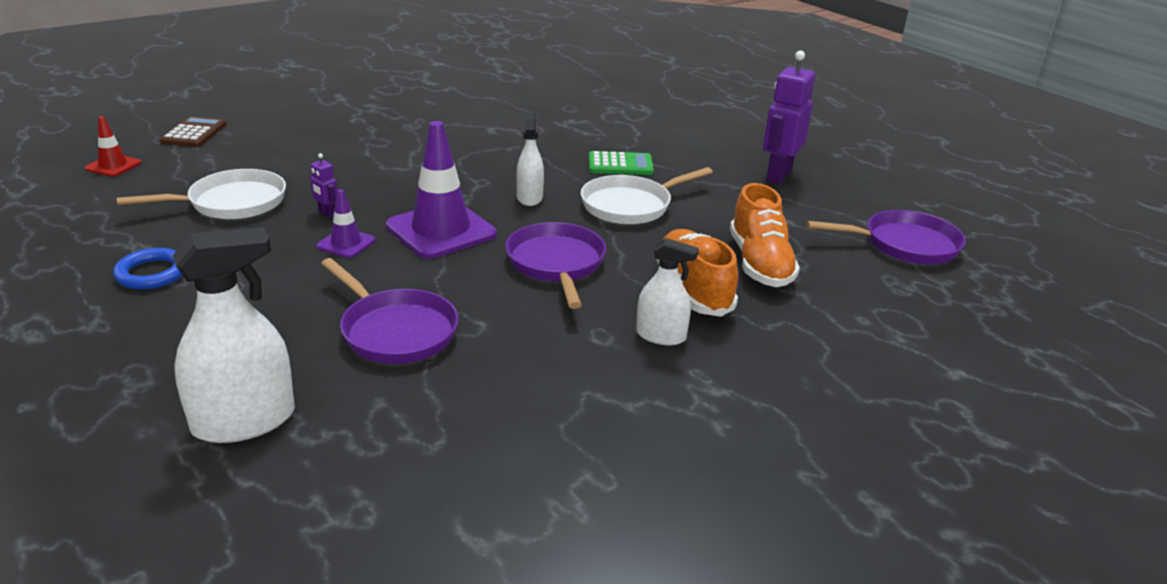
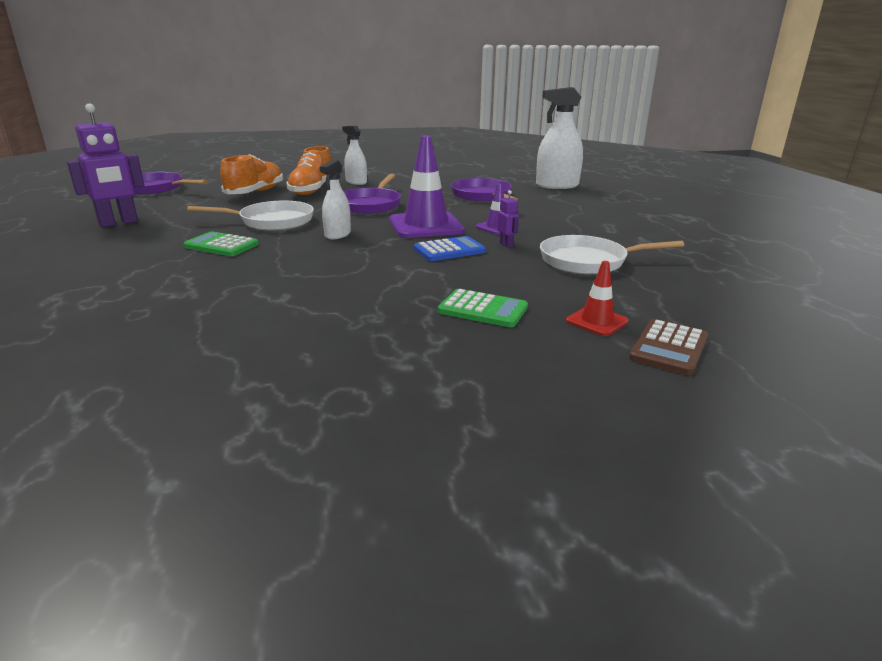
camera: 155 degrees left, 5 degrees down
(113, 166) = (738, 313): red traffic cone -> red traffic cone (596, 321)
(152, 273) = (629, 229): blue ring -> none
(332, 140) = (483, 309): none -> green calculator
(389, 195) = (449, 250): none -> blue calculator

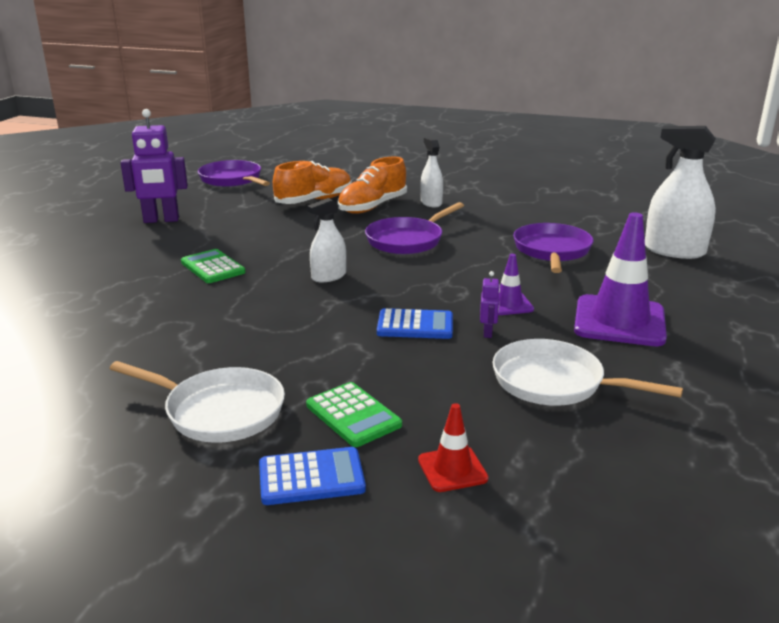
camera: 30 degrees right, 0 degrees up
(271, 221) = (287, 245): white pan -> white pan (218, 411)
(426, 226) = (431, 284): purple traffic cone -> purple traffic cone (619, 321)
(508, 353) = (311, 477): none -> blue calculator
(669, 348) = (486, 532): brown calculator -> none

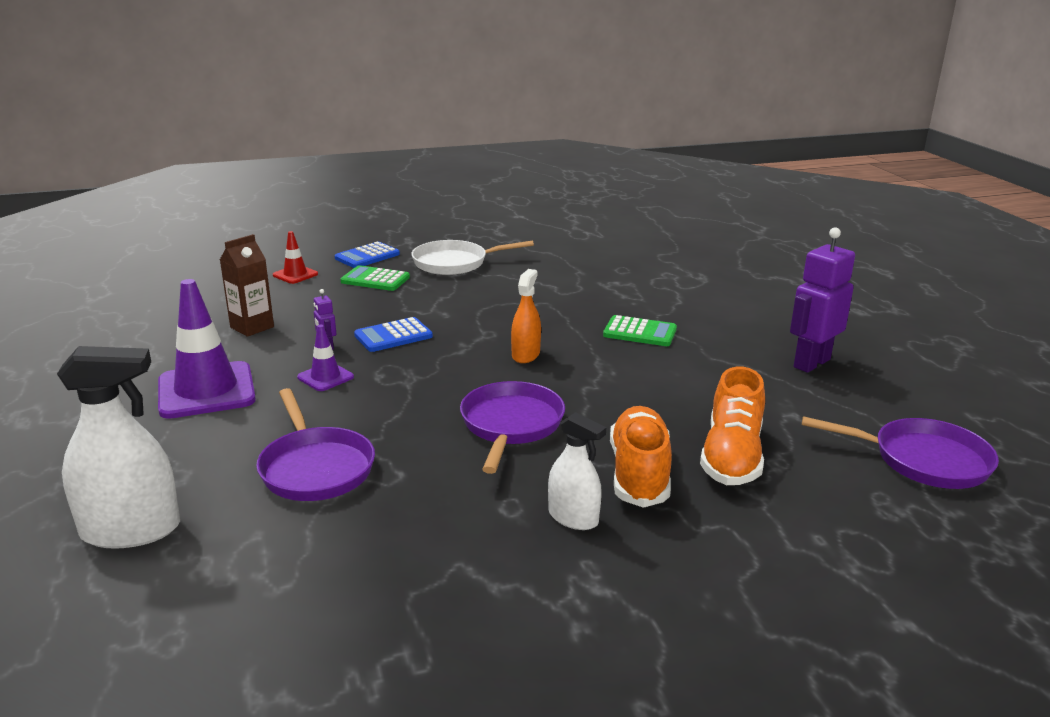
camera: 145 degrees right, 0 degrees up
(328, 276) = (525, 355): white spray bottle -> orange spray bottle
(555, 382) = (252, 327): white pan -> brown carton

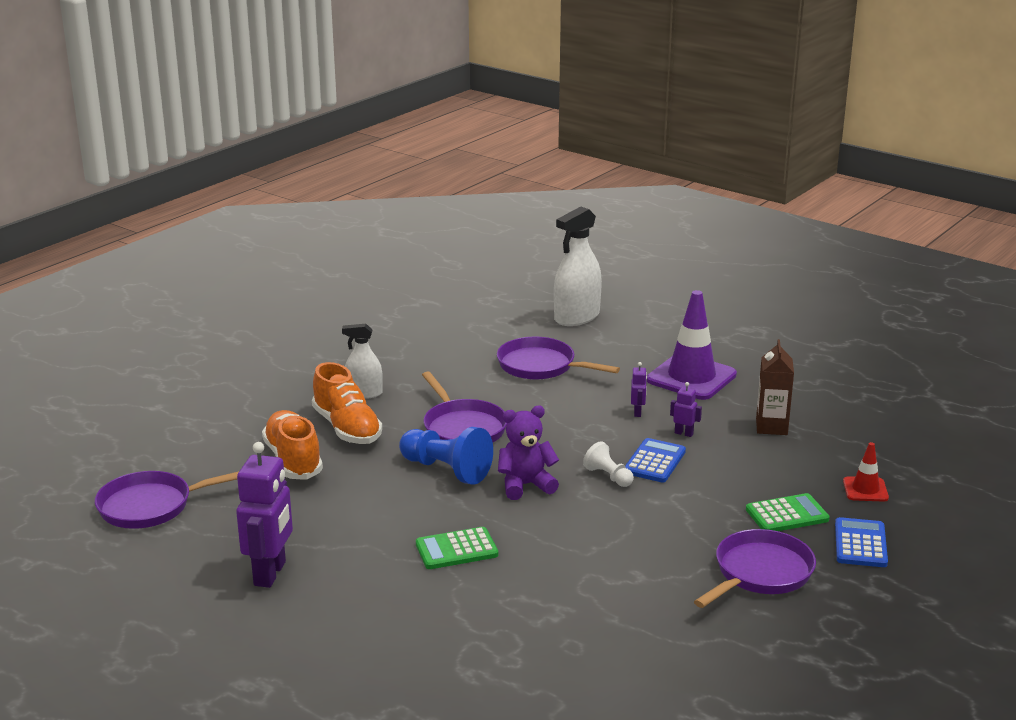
camera: 145 degrees right, 0 degrees up
(325, 377) = (637, 412): purple traffic cone -> purple robot
(449, 338) = (608, 476): none -> white pawn
(455, 263) = (759, 573): white pan -> purple pan
(525, 355) = (525, 485): orange spray bottle -> purple teddy bear
(579, 390) = (446, 470): none -> blue pawn

